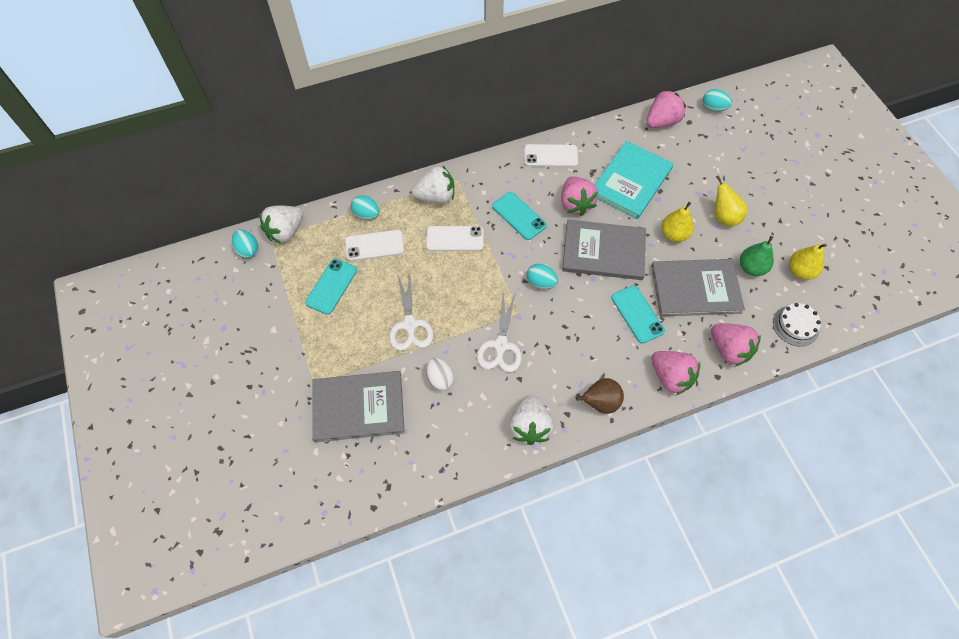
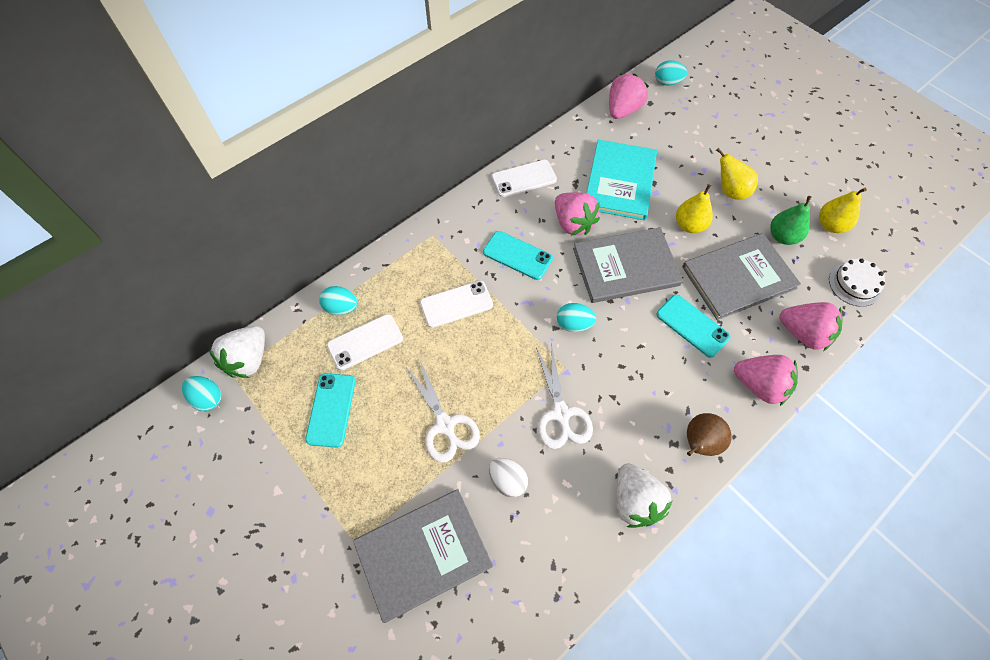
camera: 20 degrees left, 0 degrees up
(436, 196) = (415, 262): white strawberry -> none

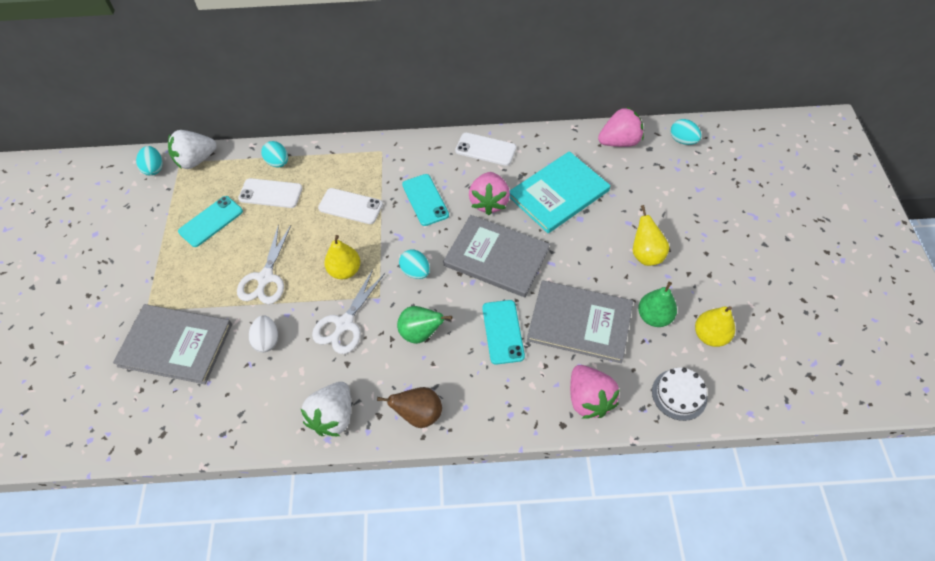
camera: 40 degrees right, 5 degrees down
(631, 374) = (421, 333): none -> green pear
(689, 225) = (581, 259): yellow pear -> yellow pear (345, 270)
(759, 385) = (509, 410): pink strawberry -> none

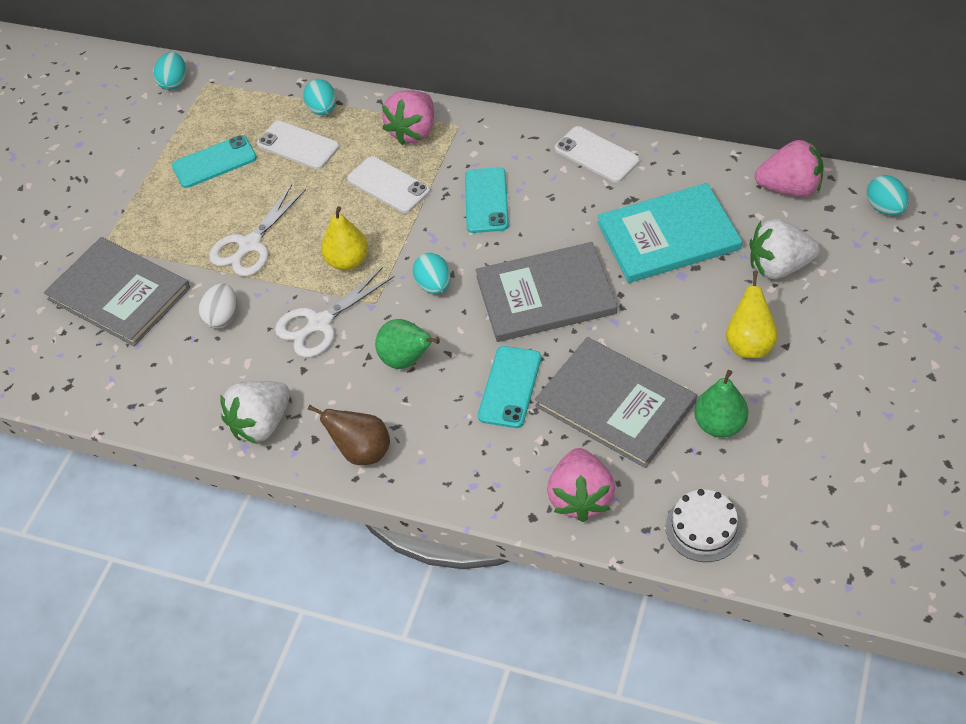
camera: 25 degrees right, 5 degrees down
(196, 160) = (226, 84): white strawberry -> white strawberry (778, 267)
(489, 202) = (568, 224): pink strawberry -> pink strawberry (413, 131)
(496, 257) = (545, 295): grey book -> grey book turned 60 degrees counterclockwise
(710, 335) = (785, 470): yellow pear -> none

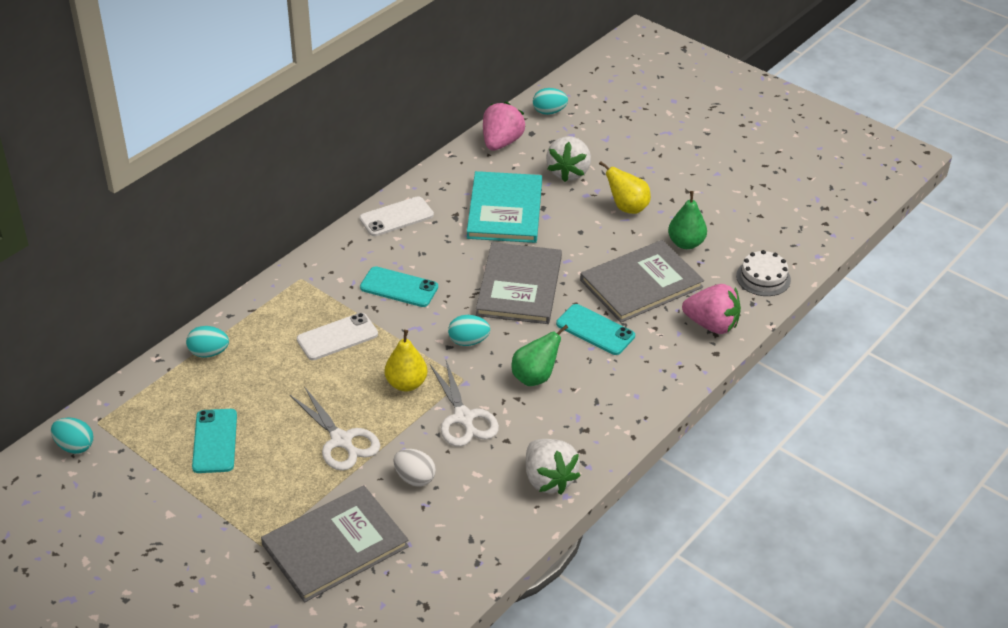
camera: 75 degrees left, 10 degrees down
(298, 145) = (241, 380): white phone -> none
(362, 452) = (610, 426): brown pear -> none
(413, 131) = (286, 305): pink strawberry -> none

